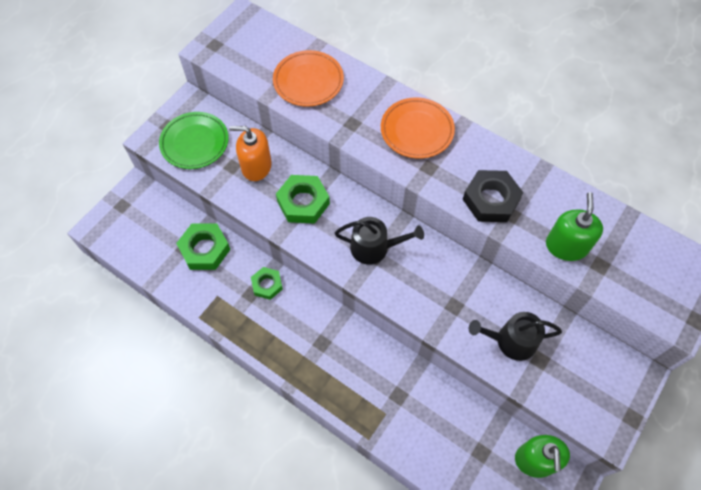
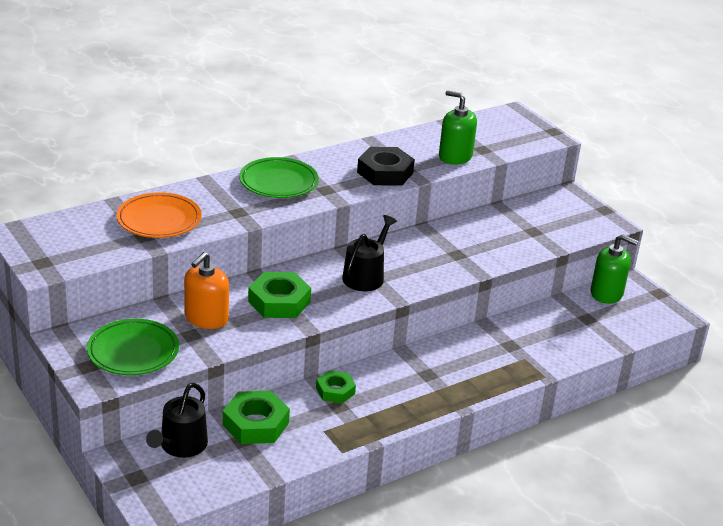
camera: 70 degrees left, 30 degrees down
(417, 130) = (278, 182): orange plate -> green plate
(511, 341) = (508, 238): black watering can -> black watering can (181, 446)

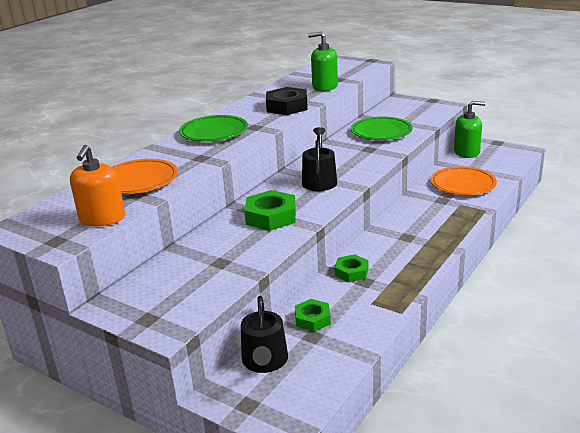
camera: 20 degrees left, 5 degrees down
(133, 352) = (180, 293): green plate -> green plate (381, 132)
(206, 318) = (222, 247): orange soap dispenser -> orange soap dispenser (102, 218)
(255, 424) = (312, 319): green nut -> green nut, size x0.63
(554, 335) = (463, 184): none -> orange plate

